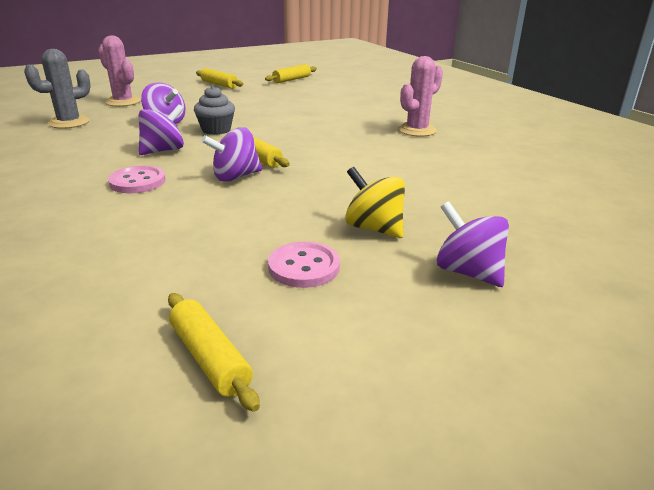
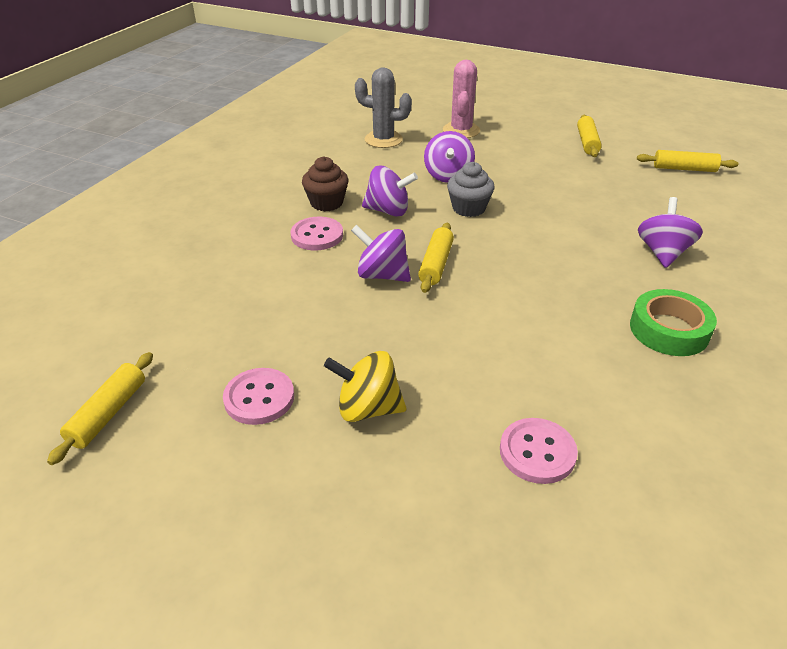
camera: 55 degrees right, 10 degrees up
(102, 165) = (326, 203): none -> brown cupcake
(374, 228) = (367, 408): yellow spinning top -> yellow spinning top turned 90 degrees counterclockwise
(417, 130) = (669, 330): pink cactus -> green tape
(467, 272) = (338, 513): purple spinning top -> purple spinning top (663, 253)
(475, 192) = (537, 452): none -> pink button

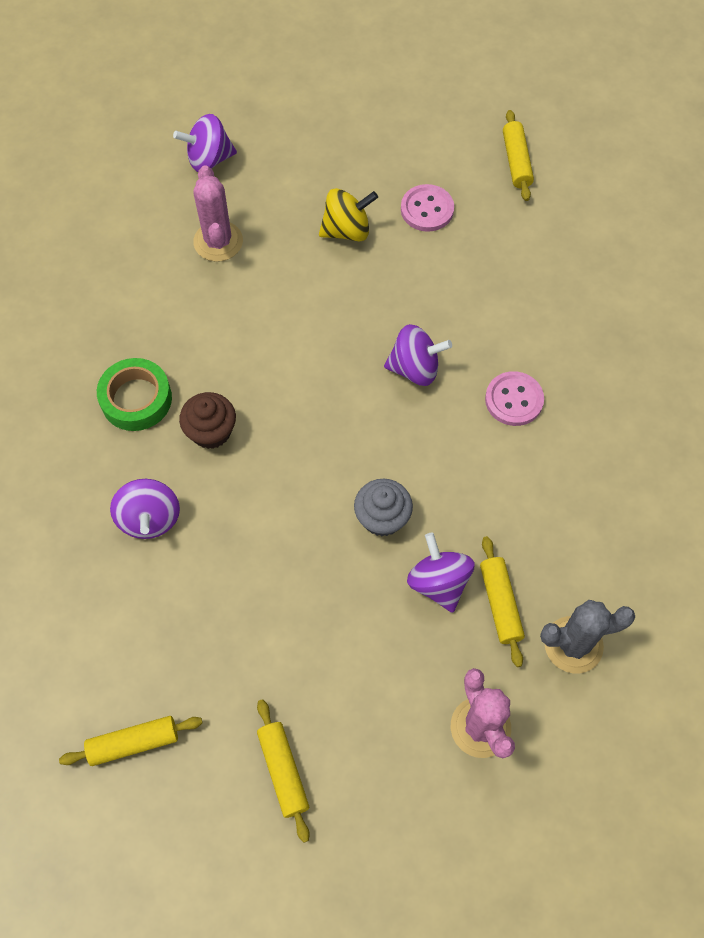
camera: 155 degrees right, 25 degrees up
(326, 203) = (544, 460): brown cupcake -> brown cupcake (211, 431)
(388, 211) = (468, 474): purple spinning top -> purple spinning top (209, 159)
(436, 264) = (373, 404): yellow rolling pin -> yellow rolling pin (500, 604)
(537, 452) = (218, 241): pink button -> pink cactus

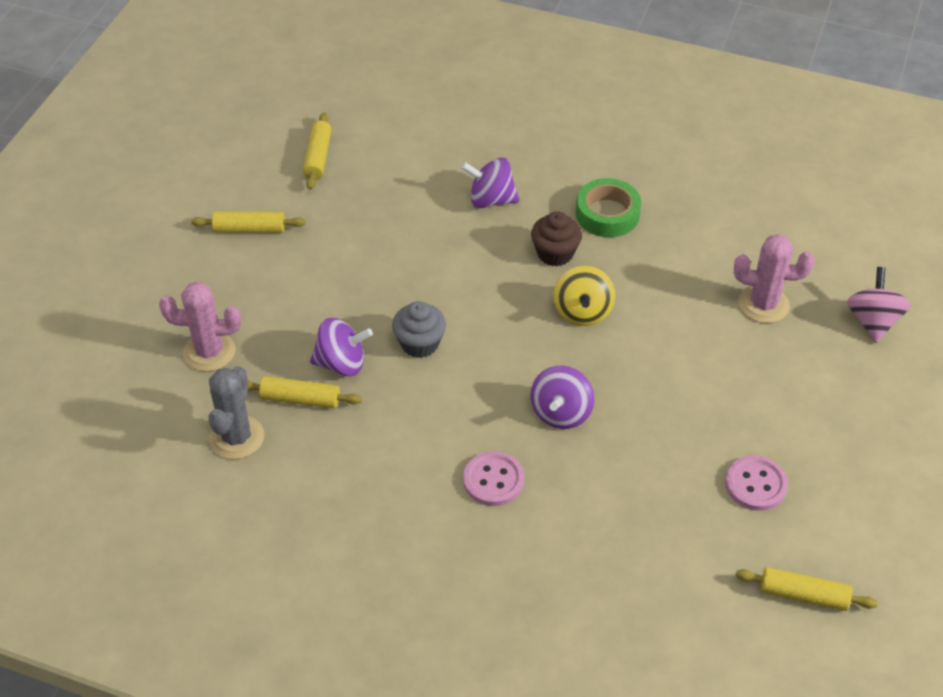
camera: 110 degrees right, 15 degrees down
(209, 159) = (873, 321): purple spinning top -> pink spinning top
(347, 230) = (747, 407): yellow spinning top -> yellow spinning top (582, 312)

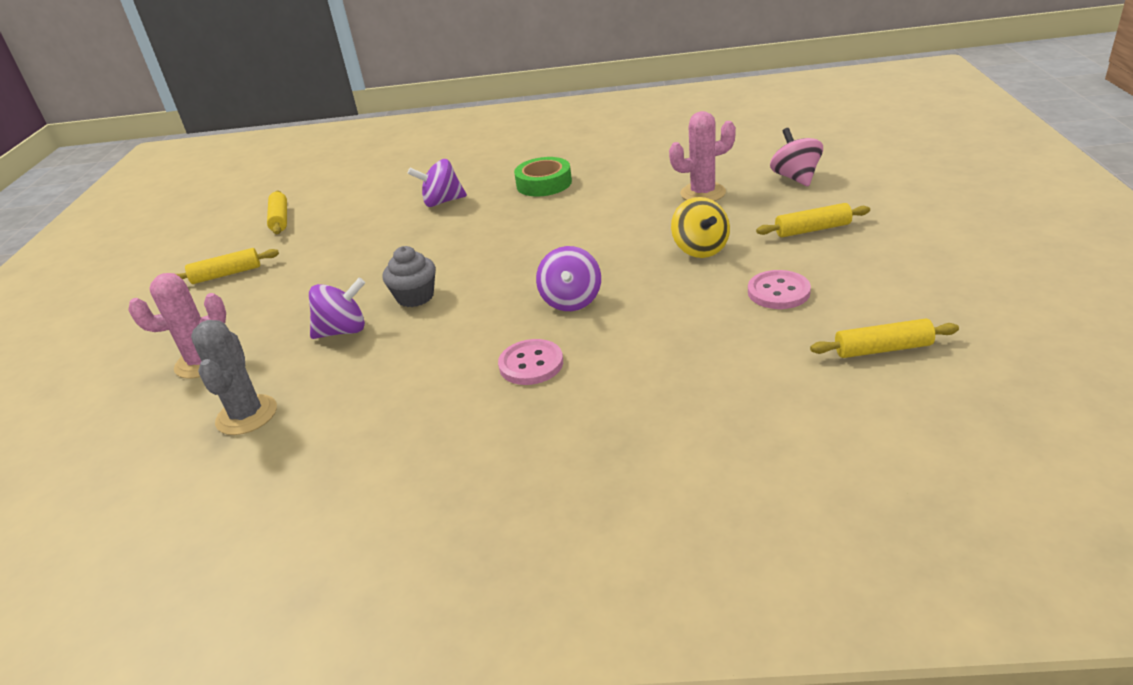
camera: 15 degrees left, 15 degrees down
(300, 399) = (308, 367): yellow rolling pin -> yellow rolling pin (812, 229)
(555, 253) = (512, 214): brown cupcake -> none
(582, 312) = (555, 238): yellow spinning top -> yellow spinning top (700, 249)

